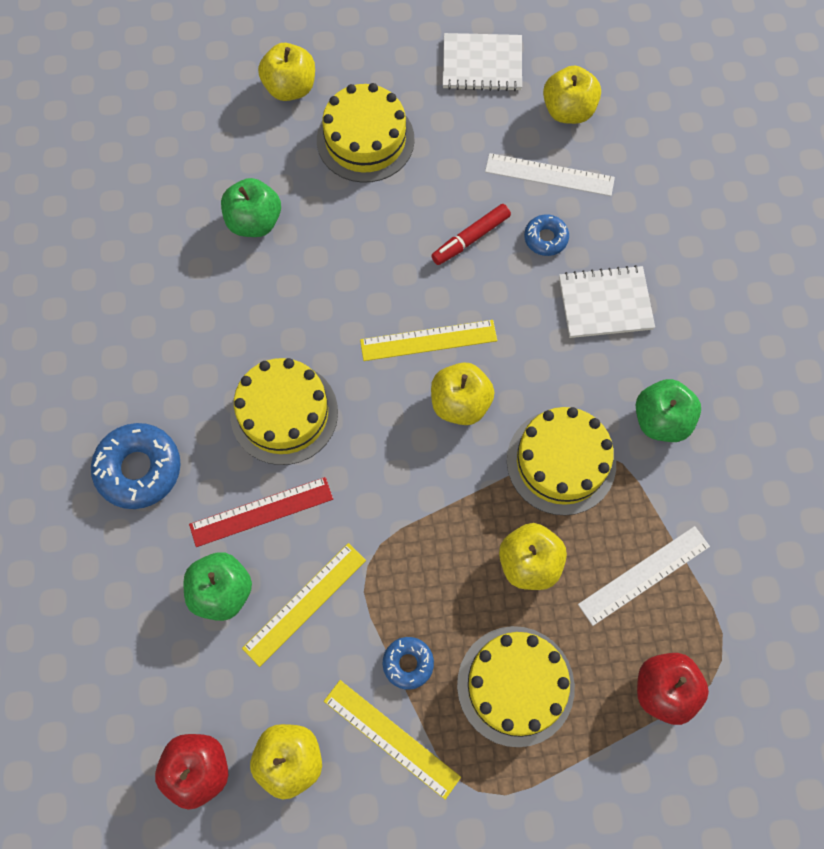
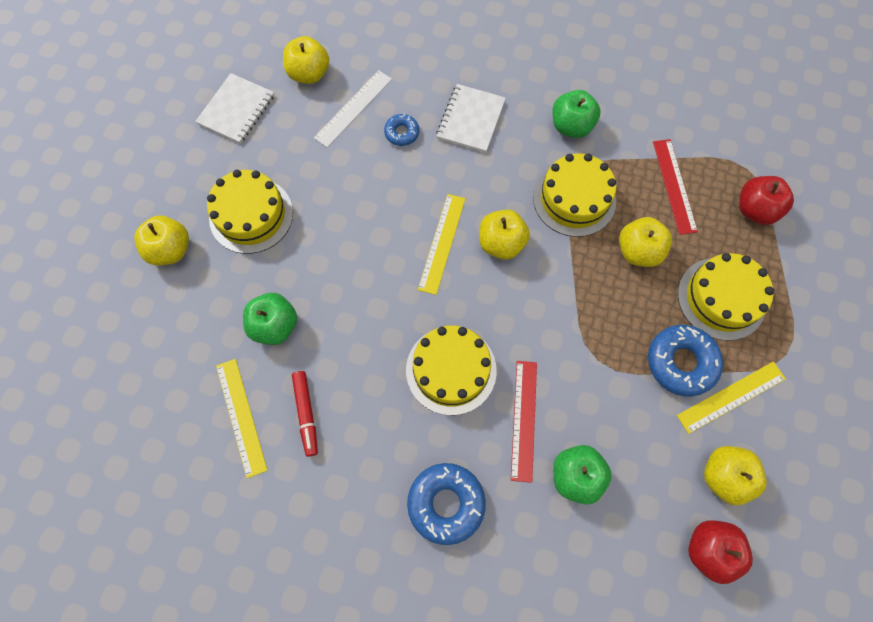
camera: 65 degrees left, 0 degrees up
(304, 603) = (609, 417): yellow ruler -> yellow ruler (241, 417)
(408, 663) = (681, 362): blue donut -> blue donut, size x1.81
(470, 238) = (375, 180): red marker -> red marker (306, 414)
(644, 575) = (674, 186): white ruler -> red ruler

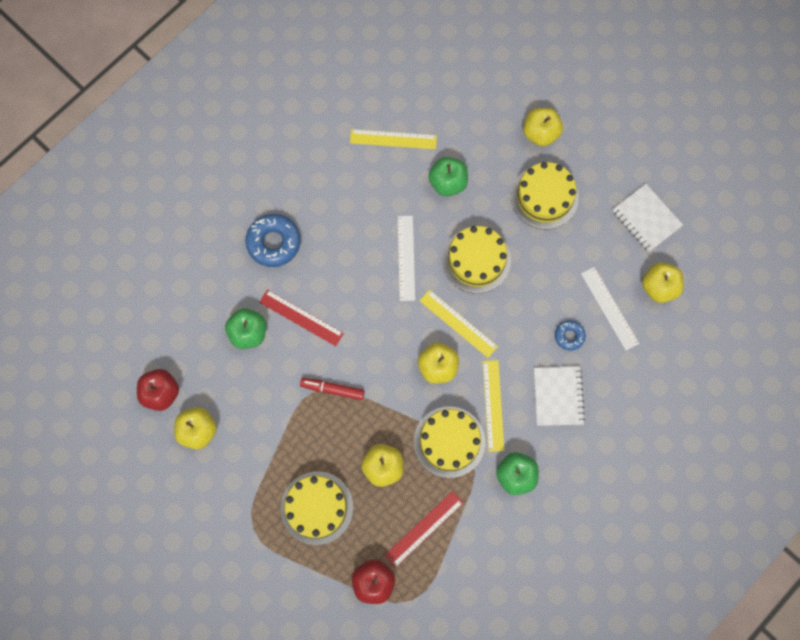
camera: 115 degrees right, 5 degrees up
(306, 414) = (375, 180): red marker -> red marker (332, 389)
(391, 332) = (406, 258): none -> white ruler
(451, 370) = (359, 285): yellow cake -> yellow cake (476, 260)
(470, 119) = (558, 396): white notebook -> white notebook turned 45 degrees clockwise
(674, 186) = (424, 529): red ruler -> red ruler turned 60 degrees counterclockwise
(681, 362) = (286, 448): blue donut -> none
(731, 397) = (244, 469): yellow ruler -> yellow ruler (493, 405)

